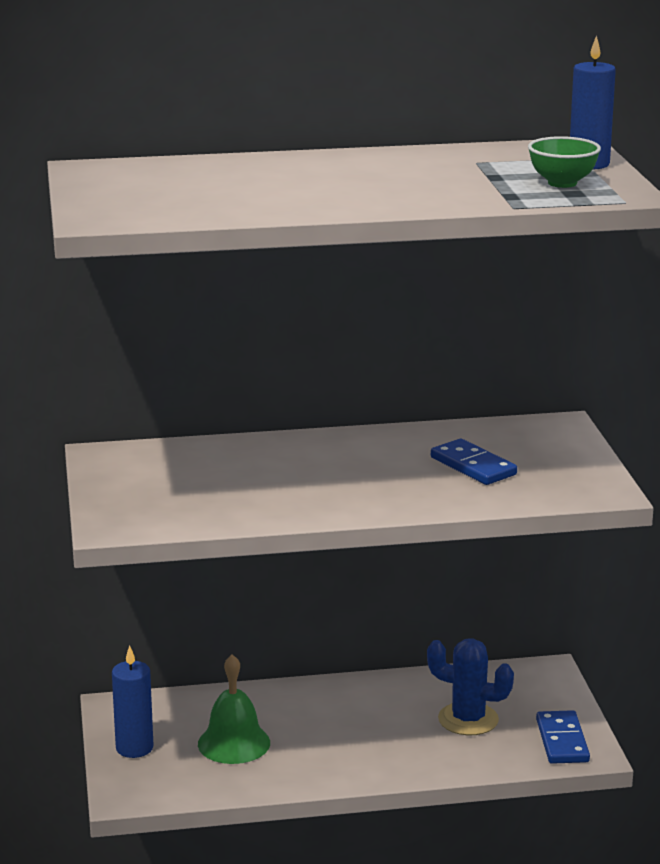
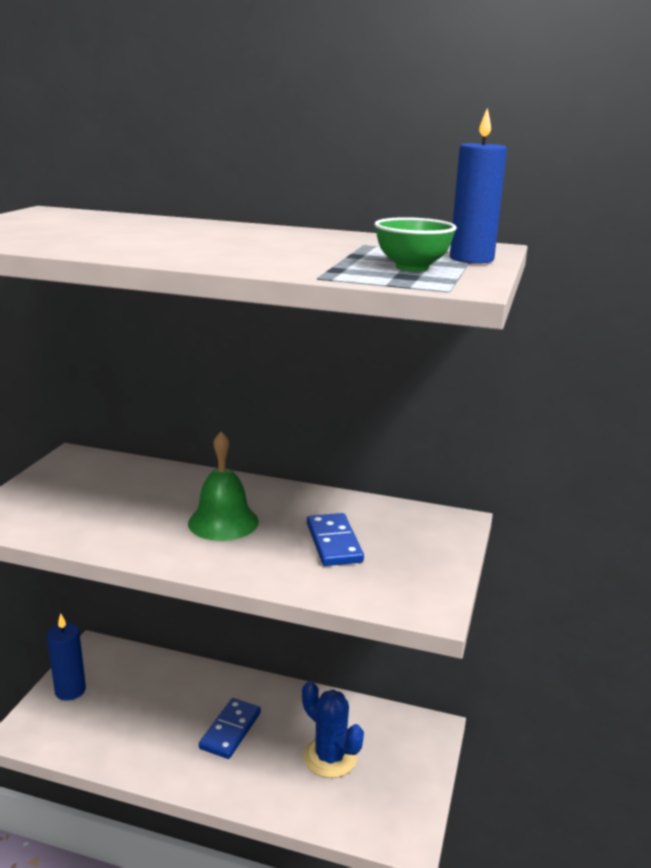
camera: 25 degrees right, 0 degrees up
(234, 743) = (138, 712): green bell -> green bell (223, 522)
(562, 741) = (392, 813): blue domino -> blue domino (230, 730)

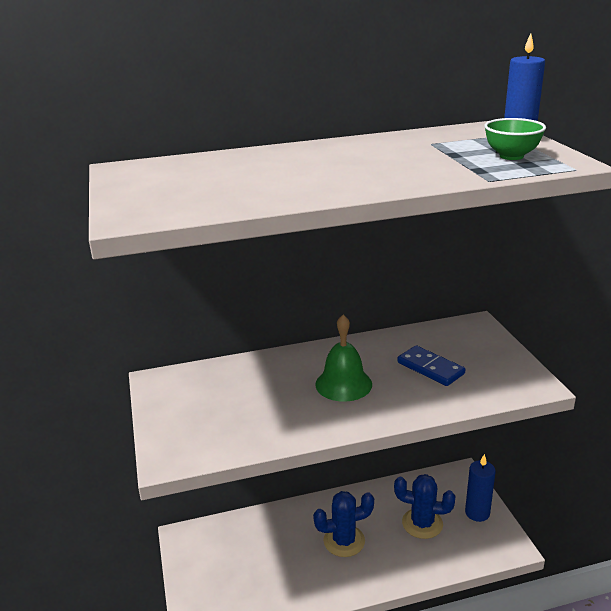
camera: 30 degrees left, 5 degrees up
(70, 690) = (199, 576): blue candle -> blue candle (477, 513)
(230, 730) = (344, 541): blue domino -> blue cactus

